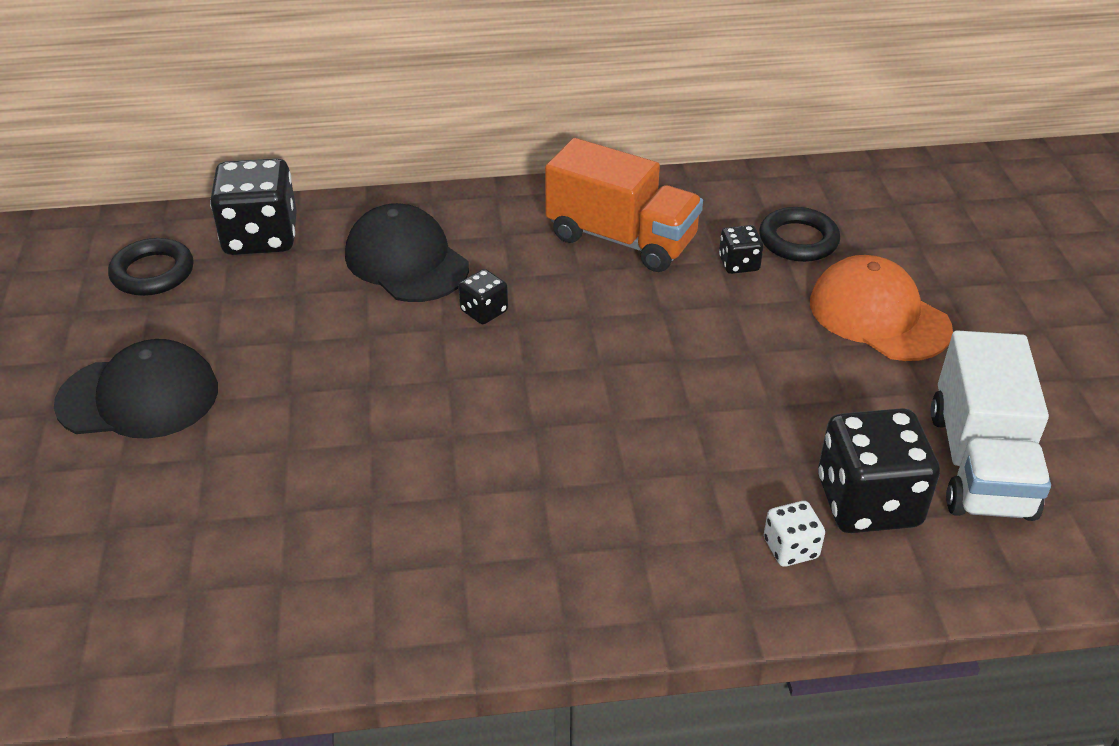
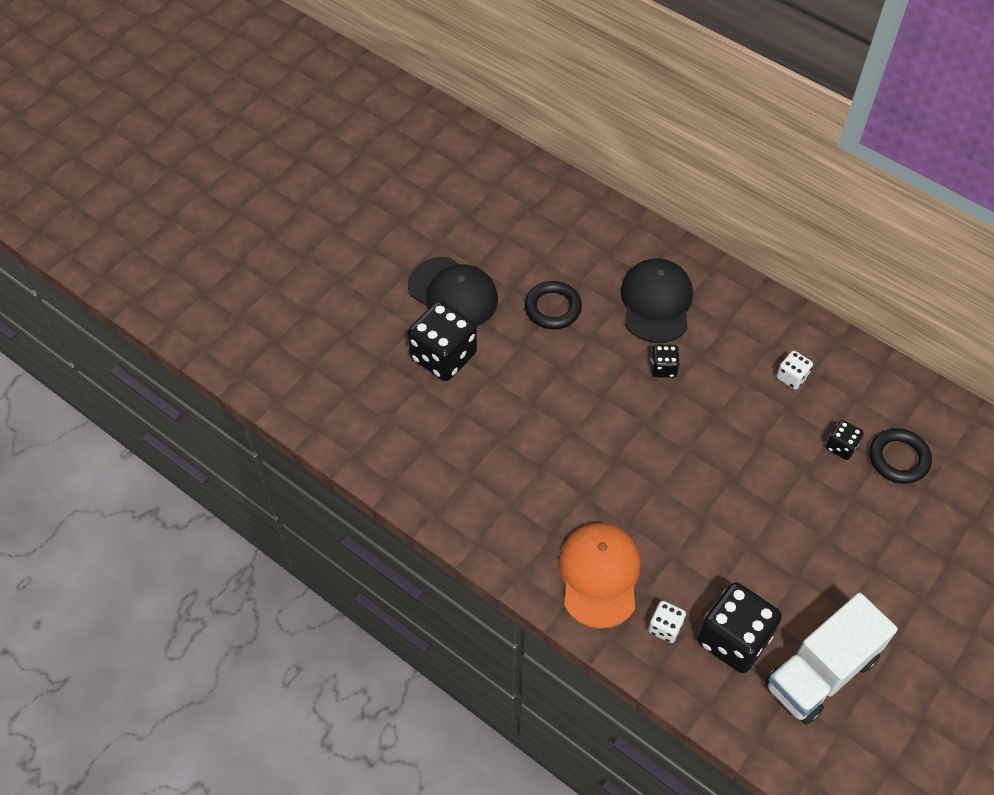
camera: 45 degrees right, 15 degrees up
(153, 273) = (523, 215): black ring -> black ring (553, 308)
(261, 237) = (597, 229): black dice -> black dice (443, 356)
(621, 239) = (791, 377): orange truck -> white dice
(879, 315) = (882, 545): orange cap -> orange cap (599, 575)

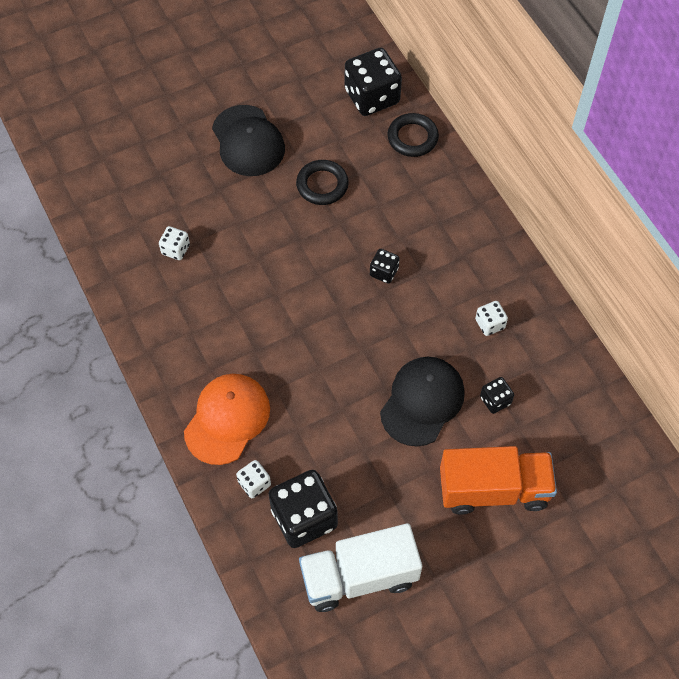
camera: 25 degrees right, 5 degrees up
(443, 356) = (209, 190): black dice -> black dice (372, 97)
(444, 428) = (175, 249): none -> white dice
(656, 303) = (412, 214): black cap -> black cap (422, 402)
(891, 531) = (493, 489): none -> orange truck
(898, 458) = (539, 431): black ring -> black ring (412, 138)

